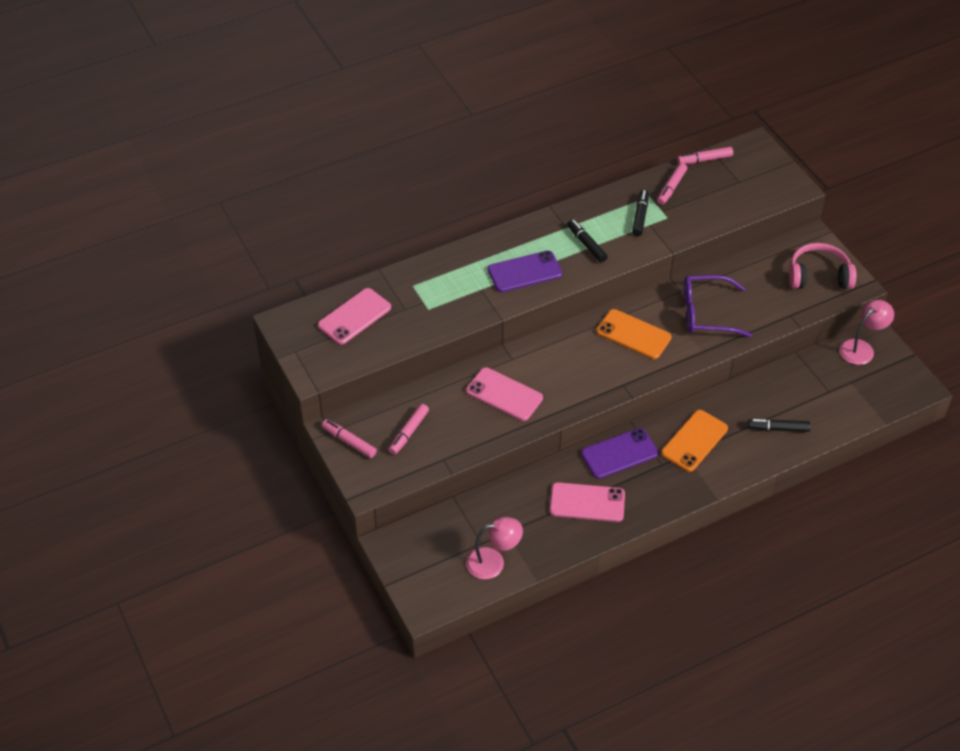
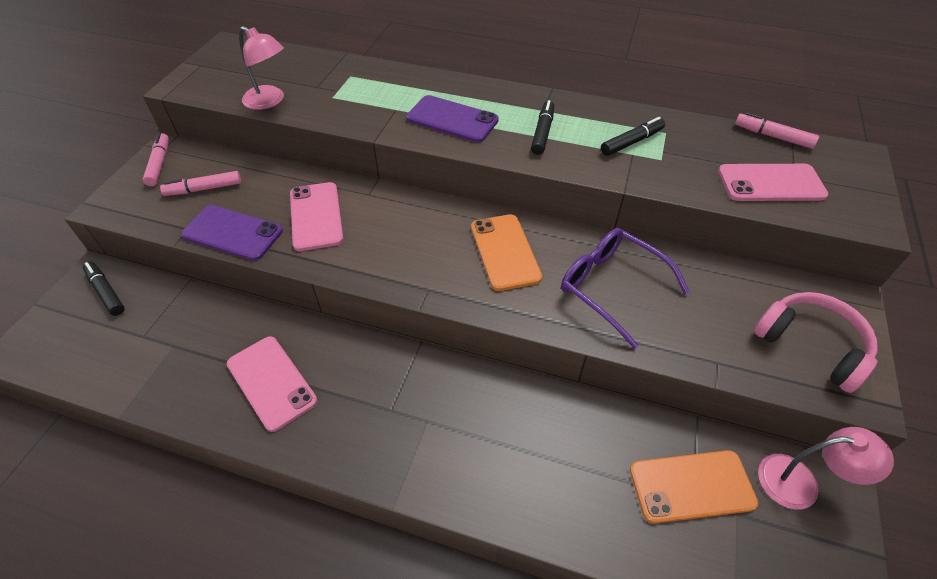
camera: 45 degrees right, 0 degrees up
(354, 316) = (275, 69): pink phone -> pink phone (770, 183)
(493, 562) = (122, 362): pink lamp -> pink lamp (269, 101)
(619, 454) = (367, 362): purple phone -> purple phone (232, 233)
(671, 187) = (701, 138): pink marker -> none
(694, 441) = (456, 415): orange phone -> orange phone (691, 486)
(778, 429) = (569, 488): black marker -> black marker (106, 292)

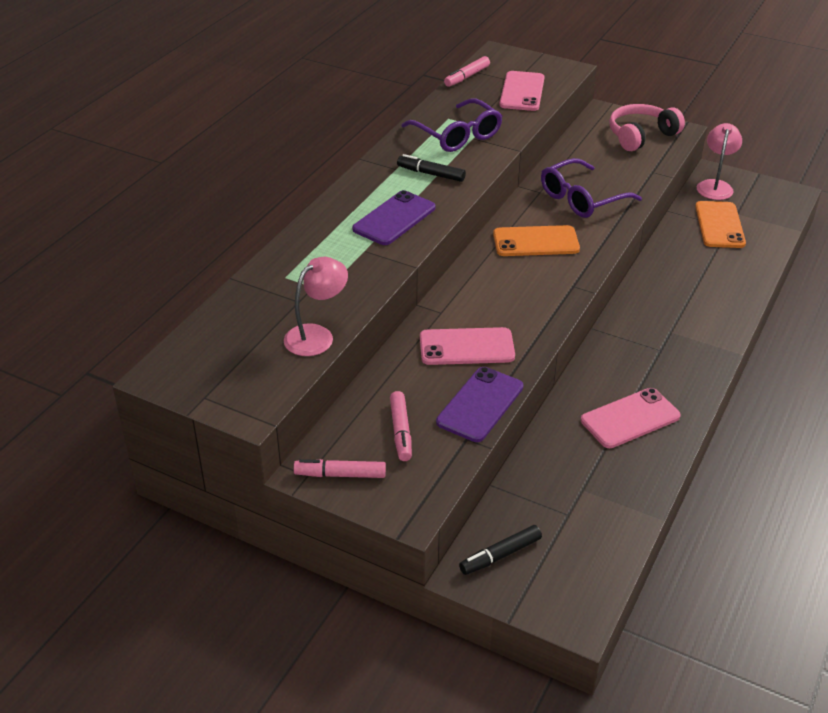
camera: 80 degrees left, 10 degrees down
(631, 142) = (457, 135): black marker -> purple glasses

